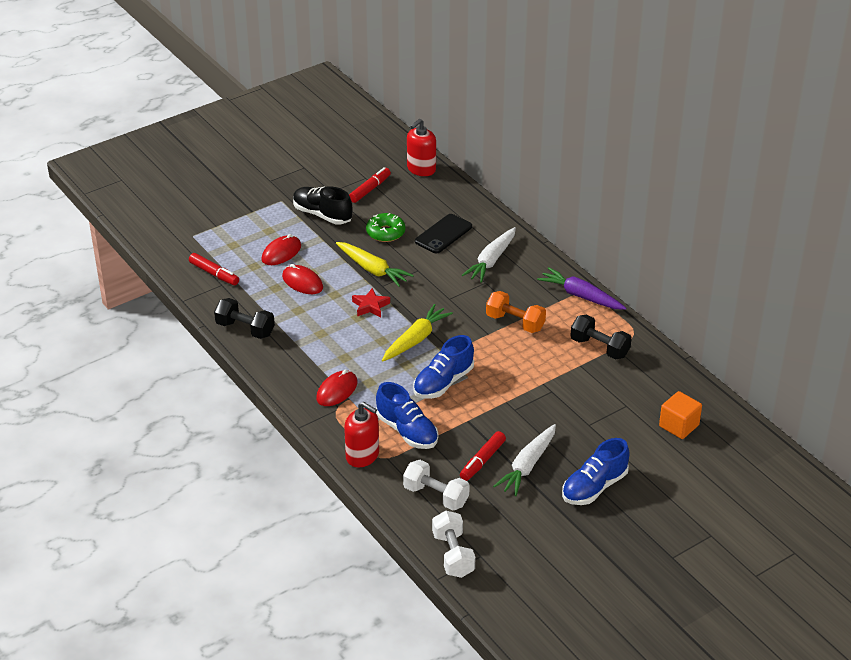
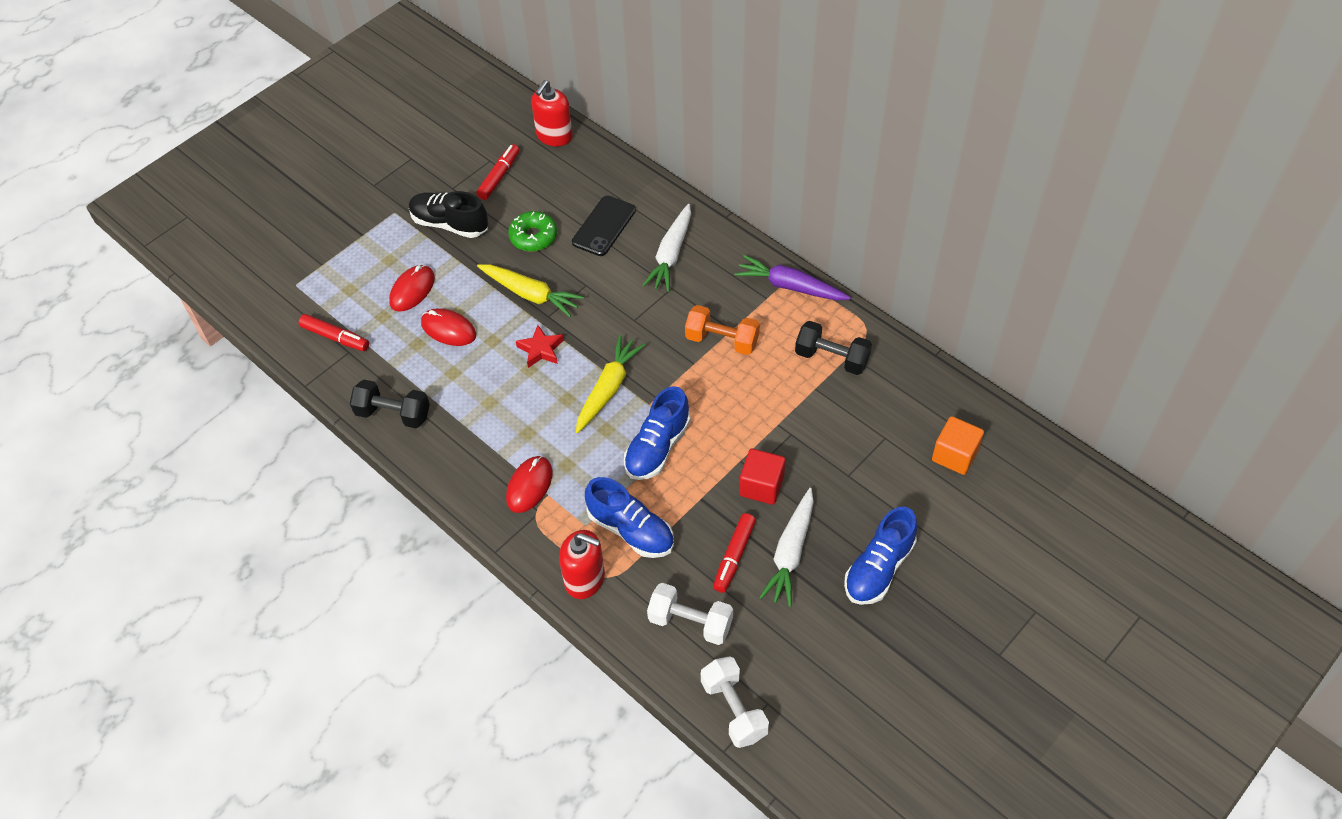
camera: 10 degrees left, 15 degrees up
(517, 420) = (761, 486): none -> red cube

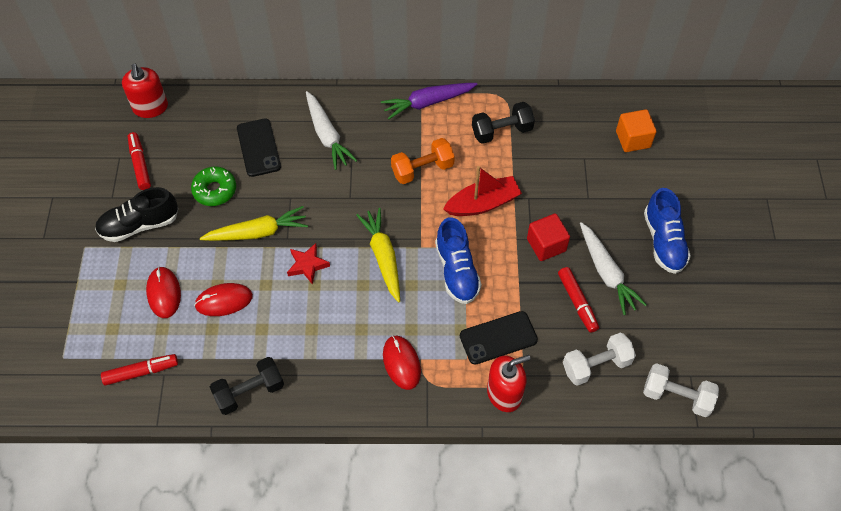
camera: 45 degrees left, 5 degrees up
(631, 530) = (498, 338): blue shoe -> black phone
(743, 408) = (482, 203): none -> red boat

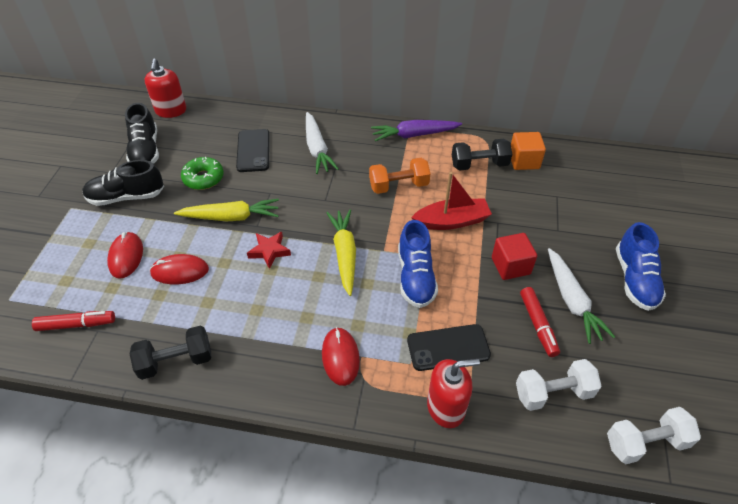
camera: 10 degrees right, 10 degrees down
(140, 164) = (145, 151): red marker -> black shoe
(633, 139) = (606, 186): orange cube -> orange cube (524, 161)
(676, 396) = (645, 443): white dumbbell -> white dumbbell turned 45 degrees counterclockwise

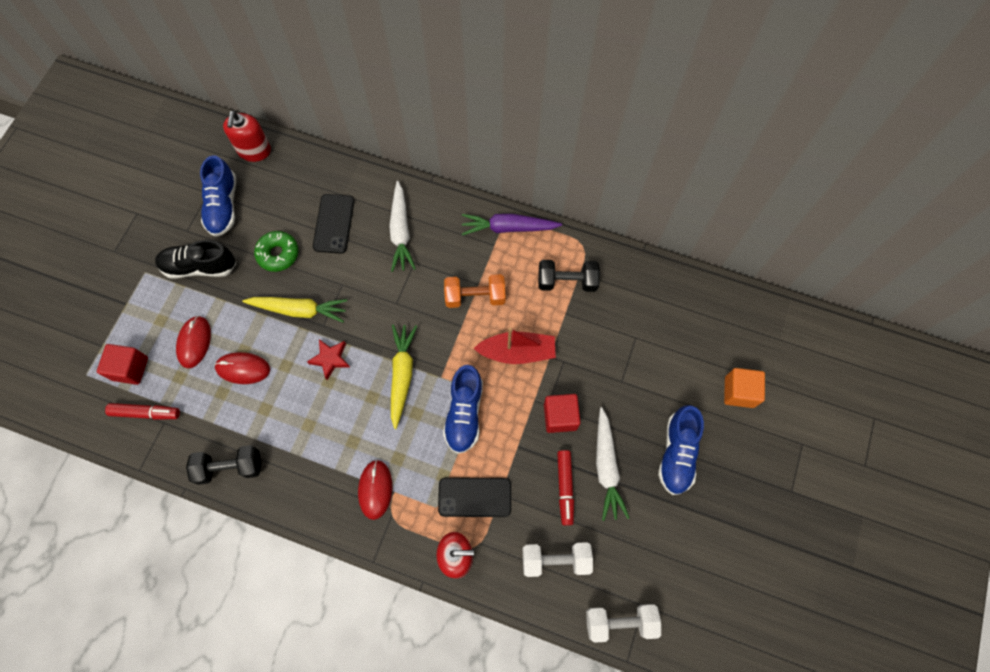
camera: 10 degrees right, 20 degrees up
(57, 288) = (130, 368): none -> red cube
(145, 151) = (223, 206): black shoe -> blue shoe
(524, 161) = (616, 284): orange cube -> orange cube (739, 392)

